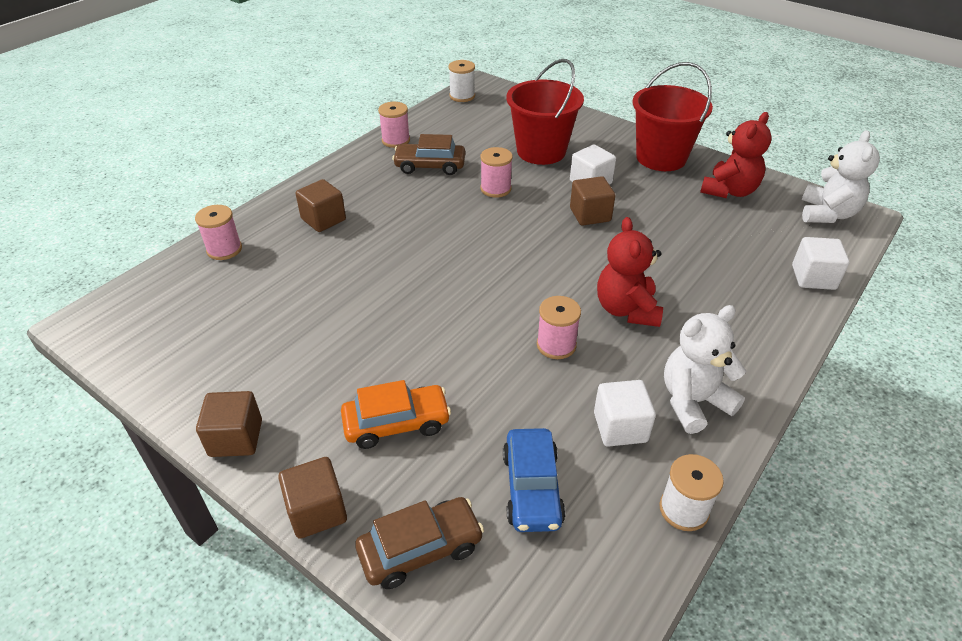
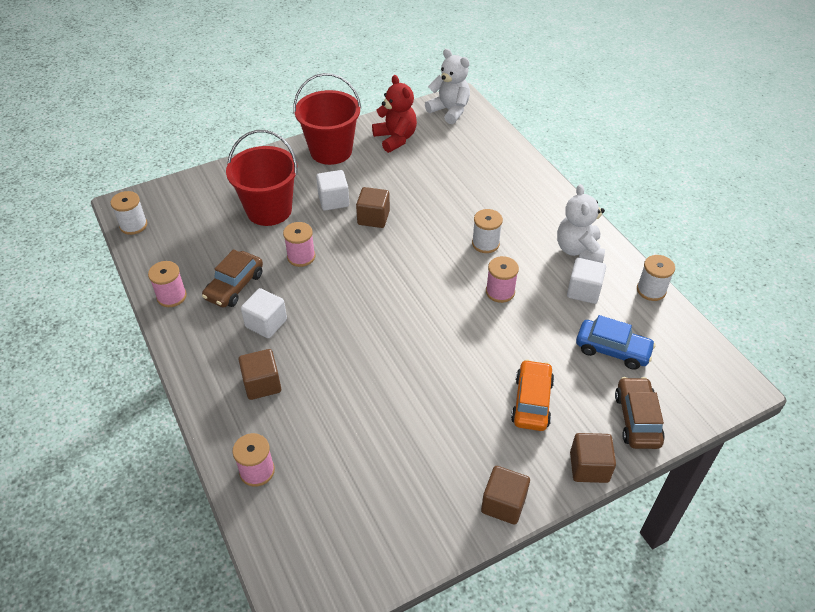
camera: 65 degrees left, 5 degrees up
(626, 309) = (485, 243): red teddy bear -> white spool
(813, 277) = (504, 149): white cube -> white cube (266, 323)

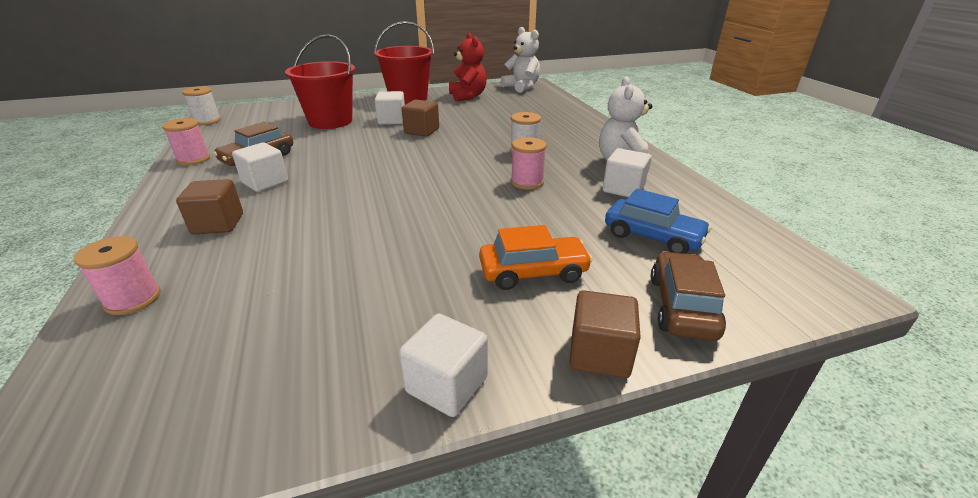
camera: 10 degrees right, 15 degrees down
(301, 257) = (337, 146): pink spool -> none
(503, 504) = (447, 385): brown cube -> white cube
(531, 401) = (533, 272): orange car -> orange car turned 60 degrees clockwise
(651, 290) = (705, 195): white spool -> none

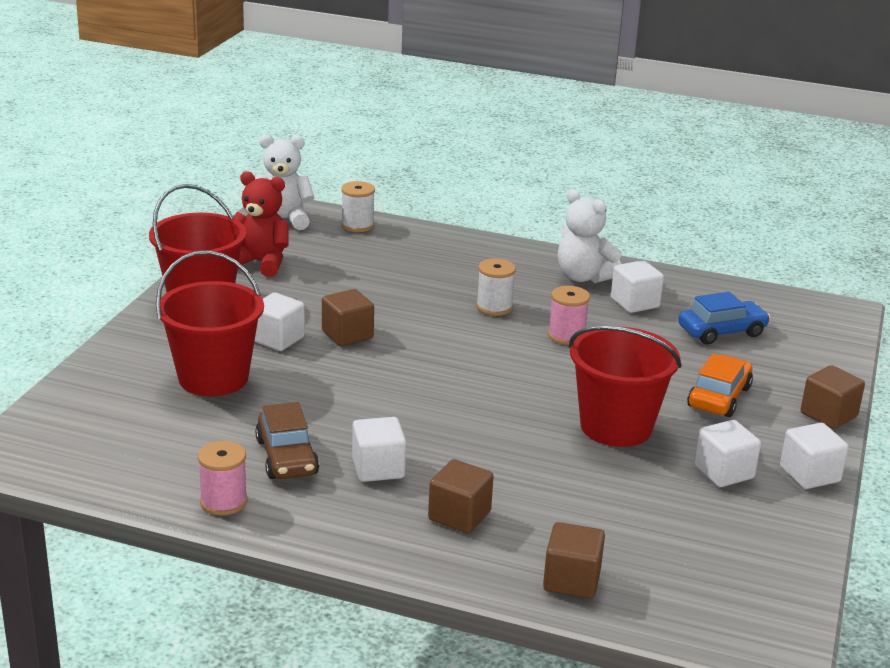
camera: 55 degrees left, 5 degrees down
(133, 299) = (571, 580): pink spool -> brown cube
(207, 121) = (52, 466): white spool -> white spool (357, 225)
(392, 320) = (723, 472): none -> white cube
(414, 241) = (616, 427): none -> red bucket
(682, 306) = (811, 366): brown car -> none

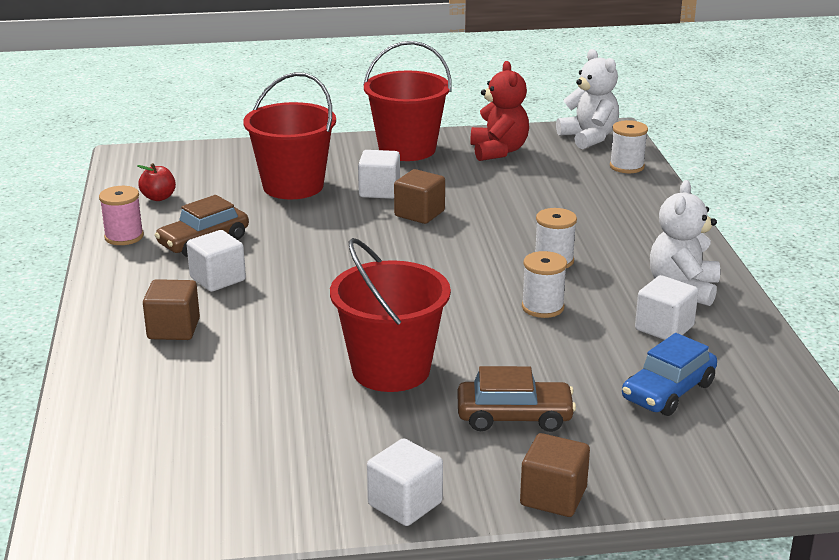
camera: 65 degrees right, 0 degrees up
(147, 459) = (158, 197): none -> red apple
(566, 336) = (542, 307): pink spool -> white spool
(571, 580) = (110, 402): brown cube -> none
(719, 397) = (514, 416): orange car -> brown car
(721, 331) = (668, 391): blue car -> blue car turned 90 degrees clockwise
(723, 472) = (360, 447): white cube -> none

